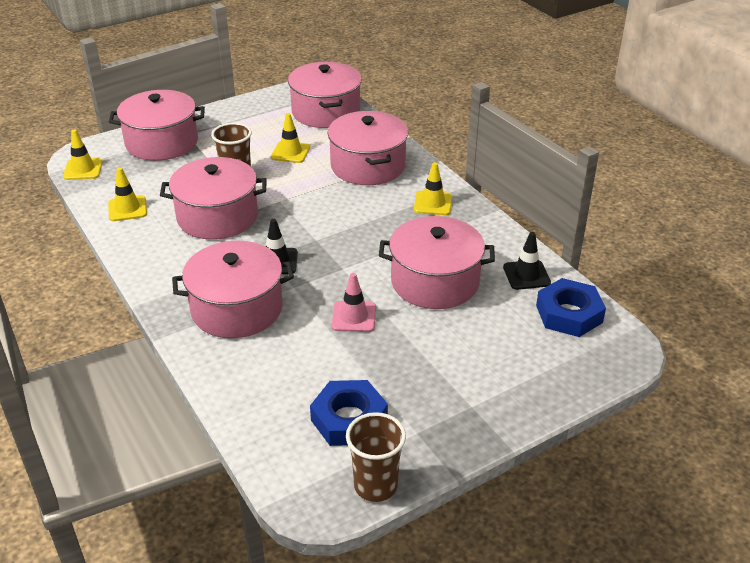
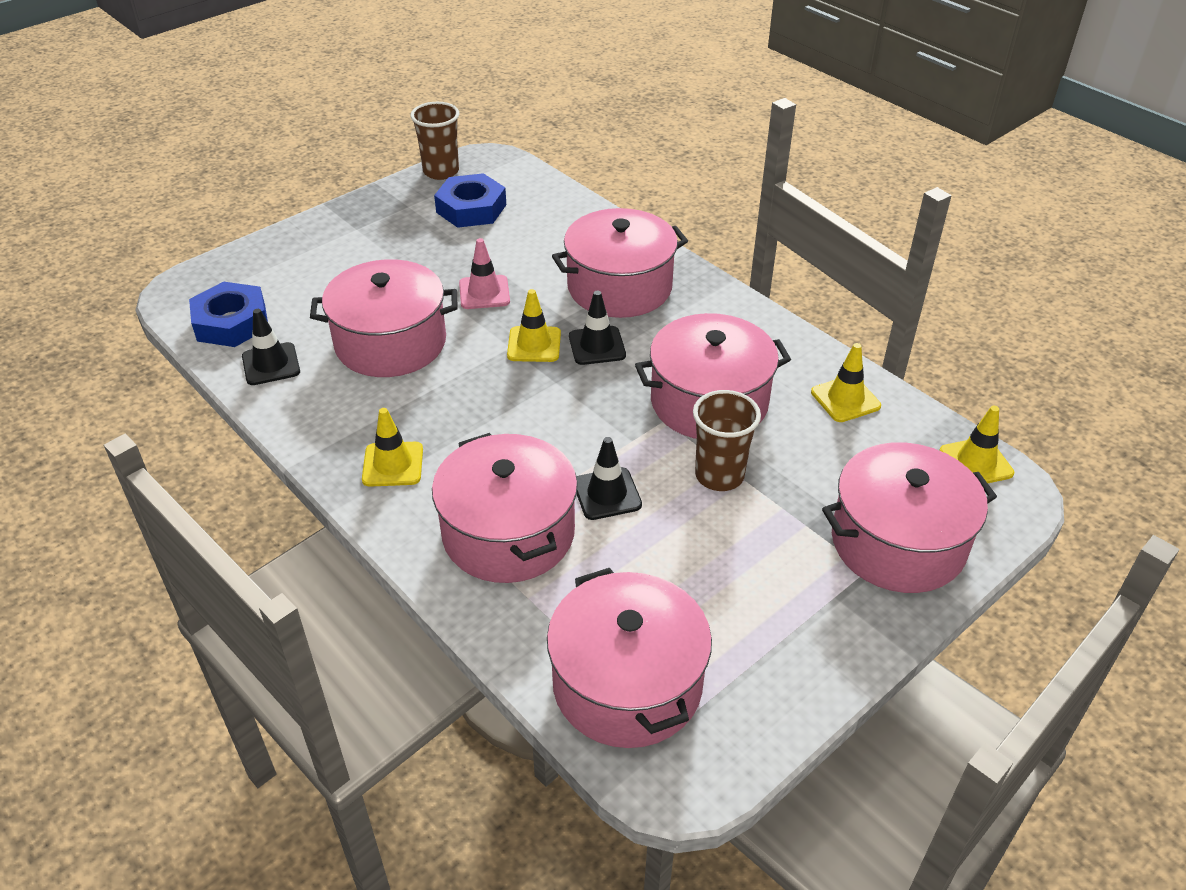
camera: 170 degrees right, 5 degrees up
(290, 152) = (655, 548): yellow traffic cone -> yellow traffic cone (534, 344)
(306, 177) = (607, 494): none -> black traffic cone

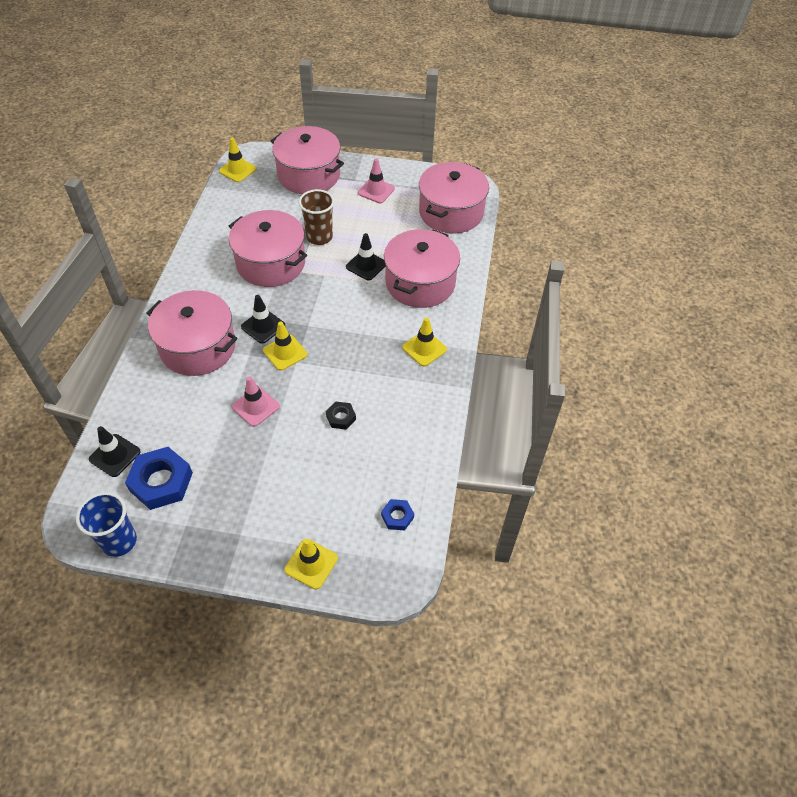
camera: 130 degrees left, 10 degrees up
(231, 322) = (397, 516): blue nut -> blue nut, size x0.51
(271, 364) = (410, 460): black traffic cone -> black traffic cone (115, 455)
(390, 343) = (341, 417): pink pot -> black nut
(441, 171) = (119, 541): brown cup -> blue cup
(780, 610) = (376, 191): none -> pink traffic cone
(845, 399) = (227, 220): yellow traffic cone -> yellow traffic cone (311, 564)

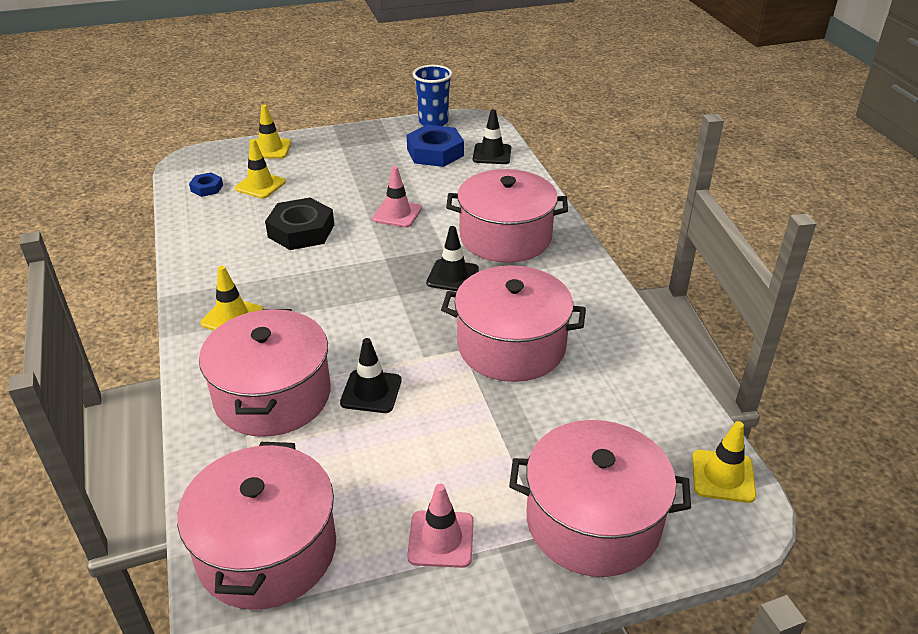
camera: 155 degrees right, 15 degrees down
(285, 352) = (404, 261): yellow traffic cone -> yellow traffic cone (260, 185)
(319, 237) = (474, 408): brown cup -> none
(341, 417) = (301, 231): black nut -> black nut, size x1.95

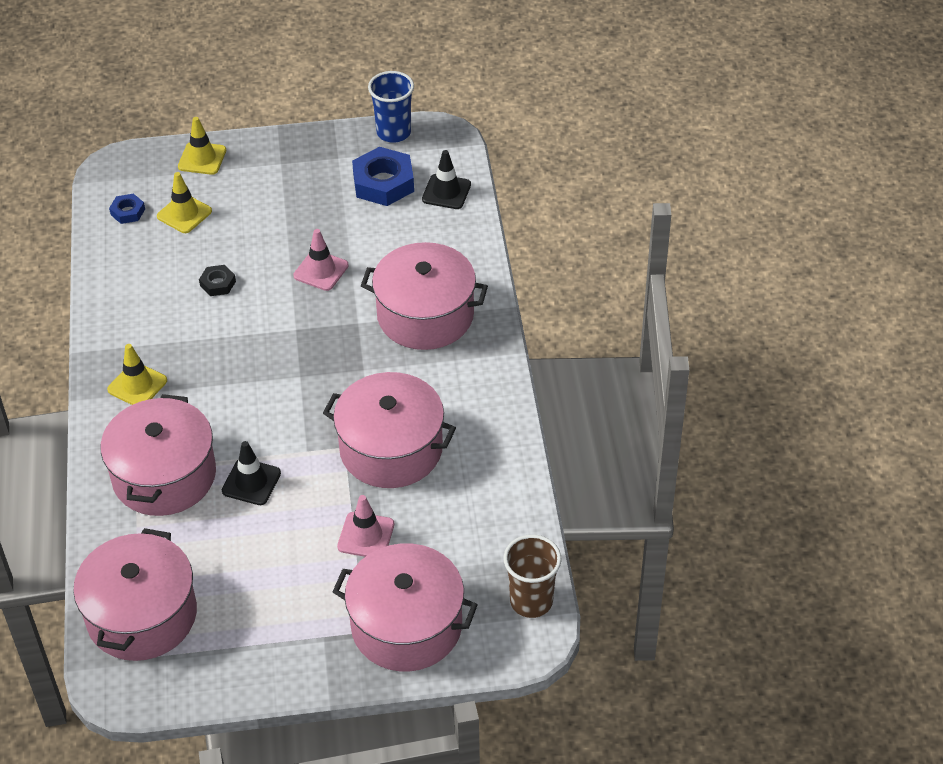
camera: 10 degrees right, 10 degrees up
(301, 231) = (218, 283): black nut -> black nut, size x0.51
(441, 539) = (279, 624): pink traffic cone -> pink traffic cone (366, 535)
(452, 276) = (357, 360): black traffic cone -> none
(723, 476) = (531, 601): yellow traffic cone -> brown cup

